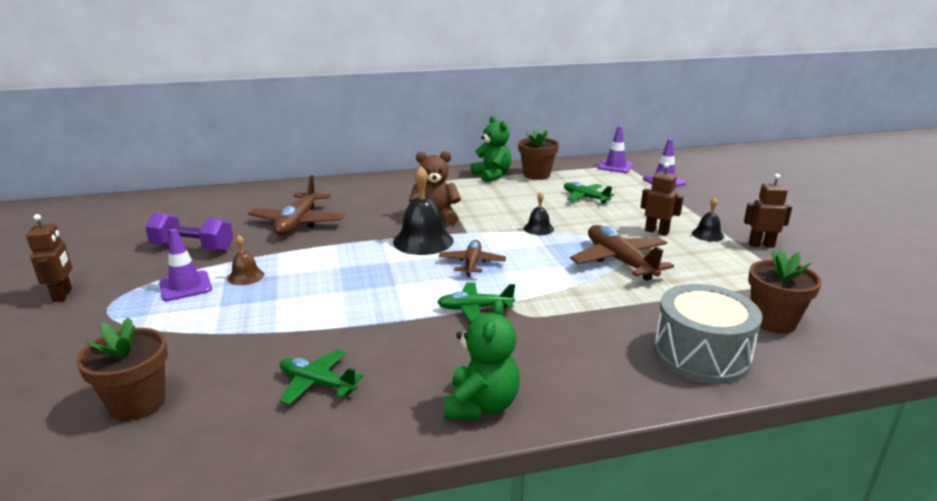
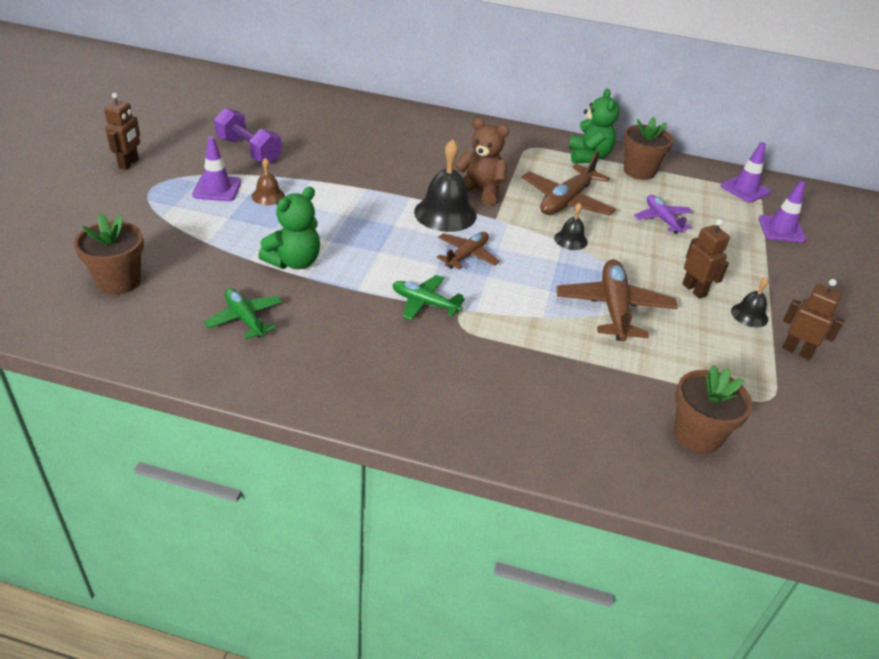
camera: 25 degrees right, 15 degrees up
(298, 223) = (353, 152): brown plane -> brown plane (566, 201)
(481, 405) = (347, 392): green teddy bear -> green teddy bear (294, 262)
(585, 197) = (662, 219): green plane -> purple plane
(701, 355) = (581, 434): grey drum -> none

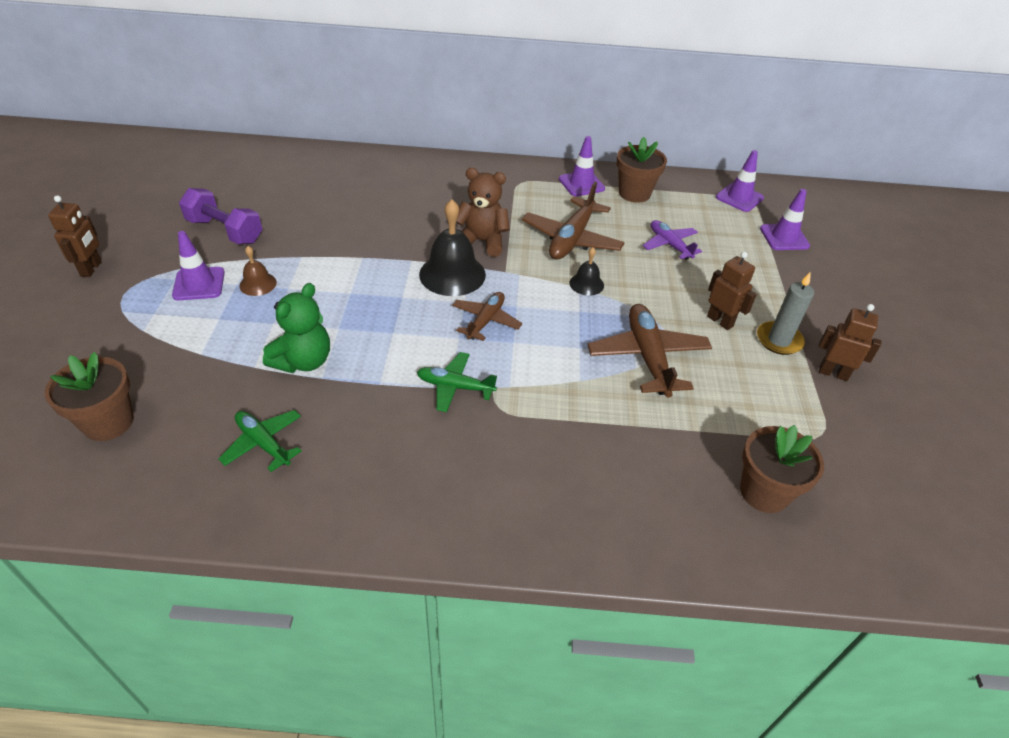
camera: 10 degrees left, 5 degrees up
(588, 156) = (581, 184): green teddy bear -> purple traffic cone
(749, 315) = (779, 340): black bell -> grey candle

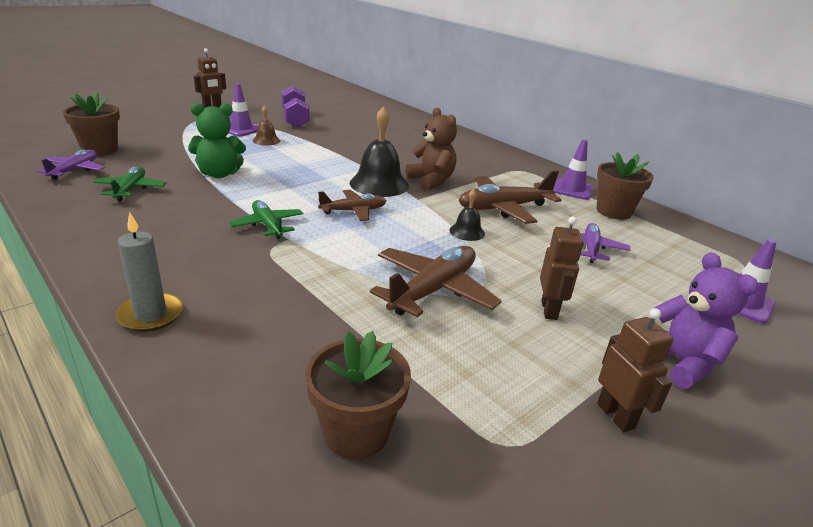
camera: 45 degrees right, 15 degrees down
(149, 468) = (74, 170): none -> purple plane
(739, 198) = (732, 258): purple traffic cone -> none
(779, 340) = (592, 356): grey candle -> grey candle (151, 315)
(813, 310) = (681, 362): none -> purple teddy bear

